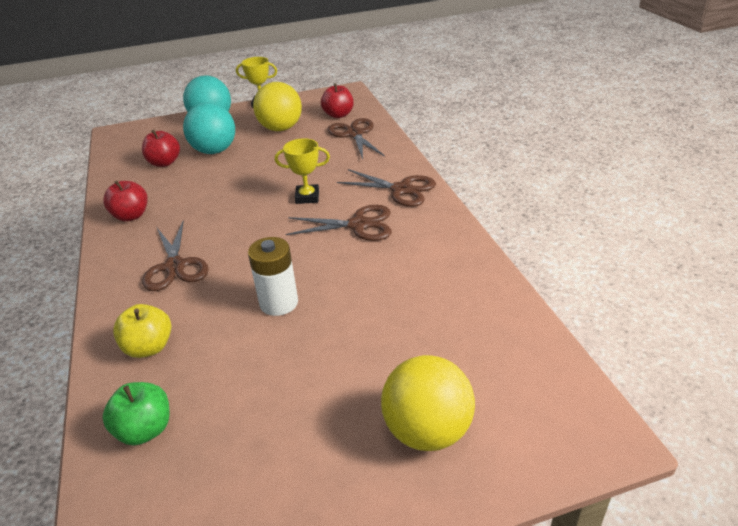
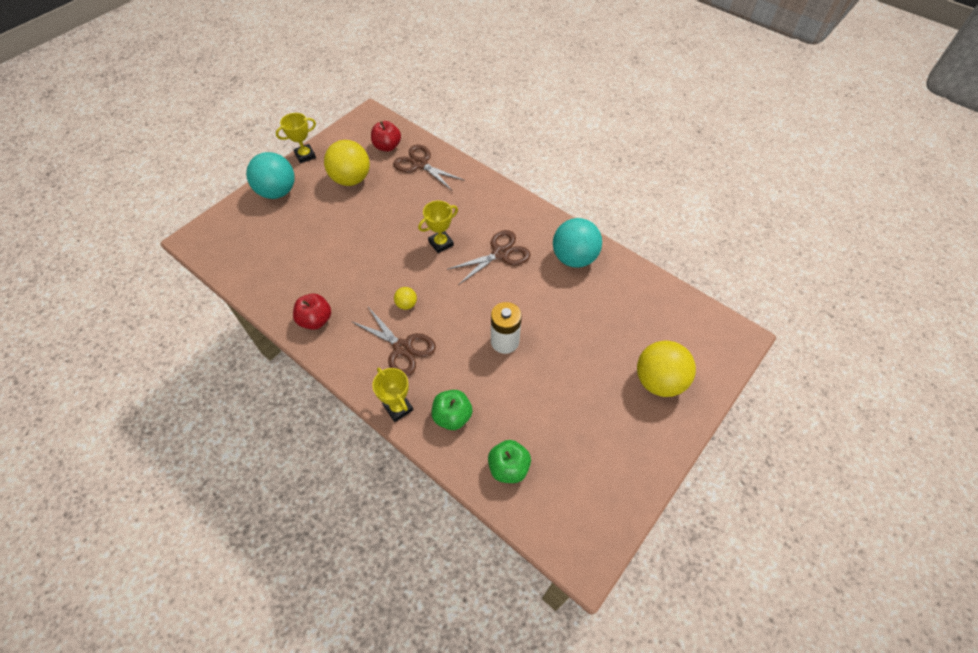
camera: 35 degrees left, 20 degrees up
(111, 315) = (398, 408): none -> yellow trophy
(149, 347) = (452, 416): yellow apple -> green apple
(164, 163) = (284, 255): red apple -> none
(214, 151) = (316, 225): turquoise ball -> turquoise ball (574, 258)
(220, 233) = (406, 304): none -> yellow ball
(401, 190) = (503, 209): brown scissors -> none

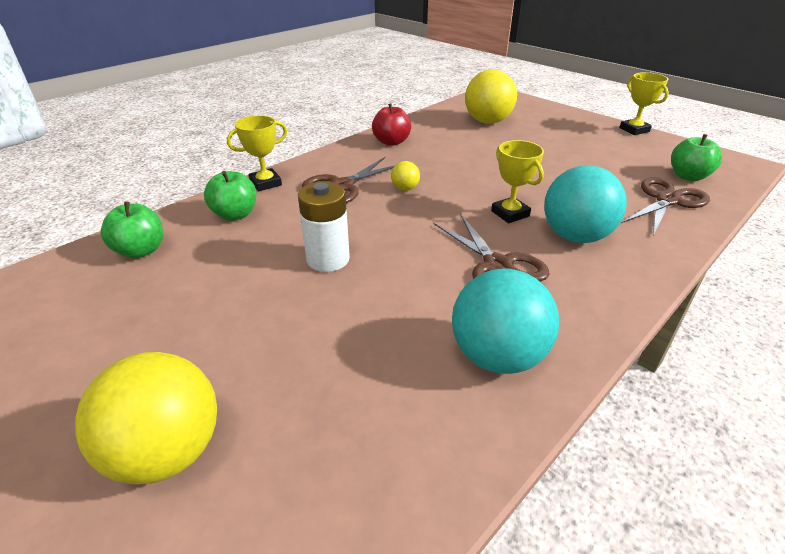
camera: 95 degrees right, 20 degrees down
(277, 192) = (567, 119): turquoise ball -> turquoise ball (575, 236)
(351, 179) = (608, 155): yellow ball -> yellow ball (487, 122)
(387, 146) = (688, 176): red apple -> green apple

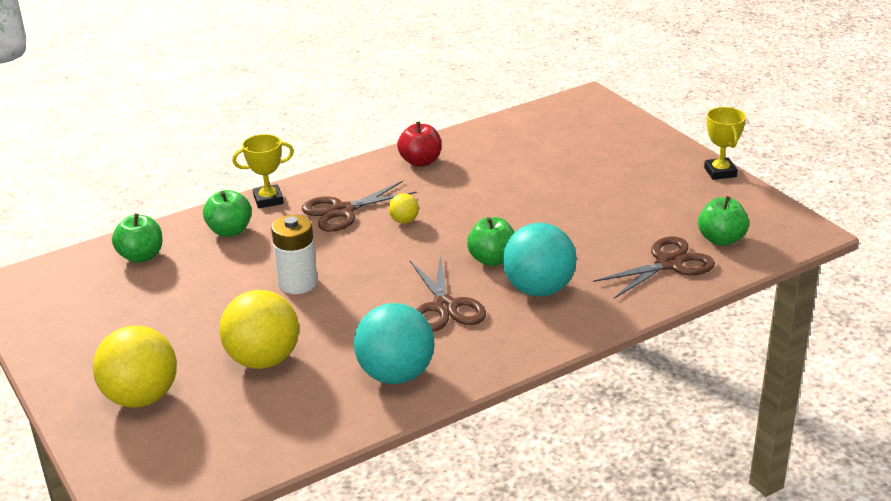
camera: 15 degrees right, 5 degrees down
(487, 122) = (549, 143): yellow ball -> yellow ball (263, 360)
(510, 213) = (492, 259): yellow trophy -> green apple

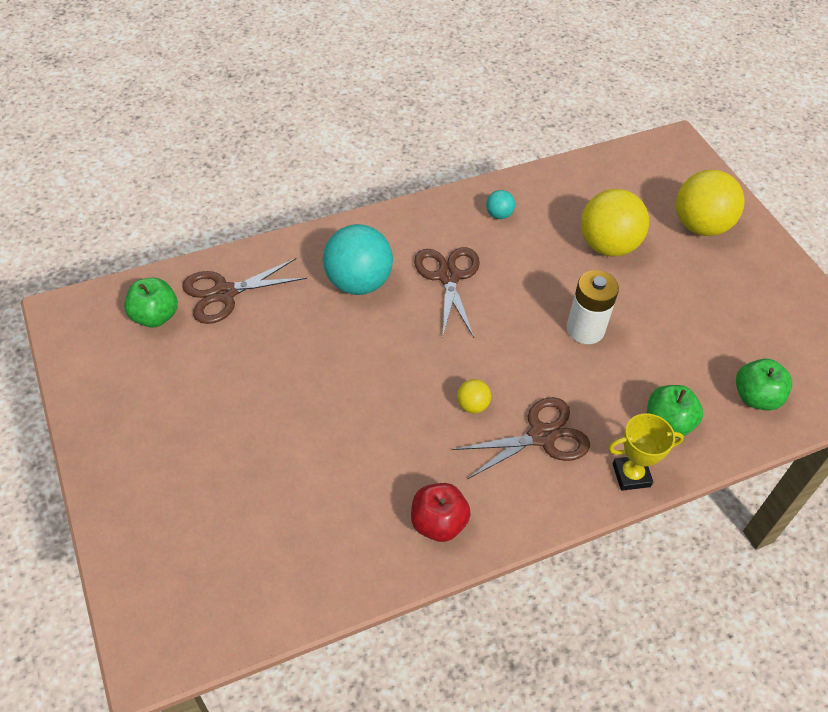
camera: 175 degrees left, 20 degrees up
(396, 375) = (499, 215): turquoise ball -> turquoise ball, size x0.45
(492, 259) = (391, 328): green apple -> none
(720, 172) = (82, 427): yellow trophy -> none

